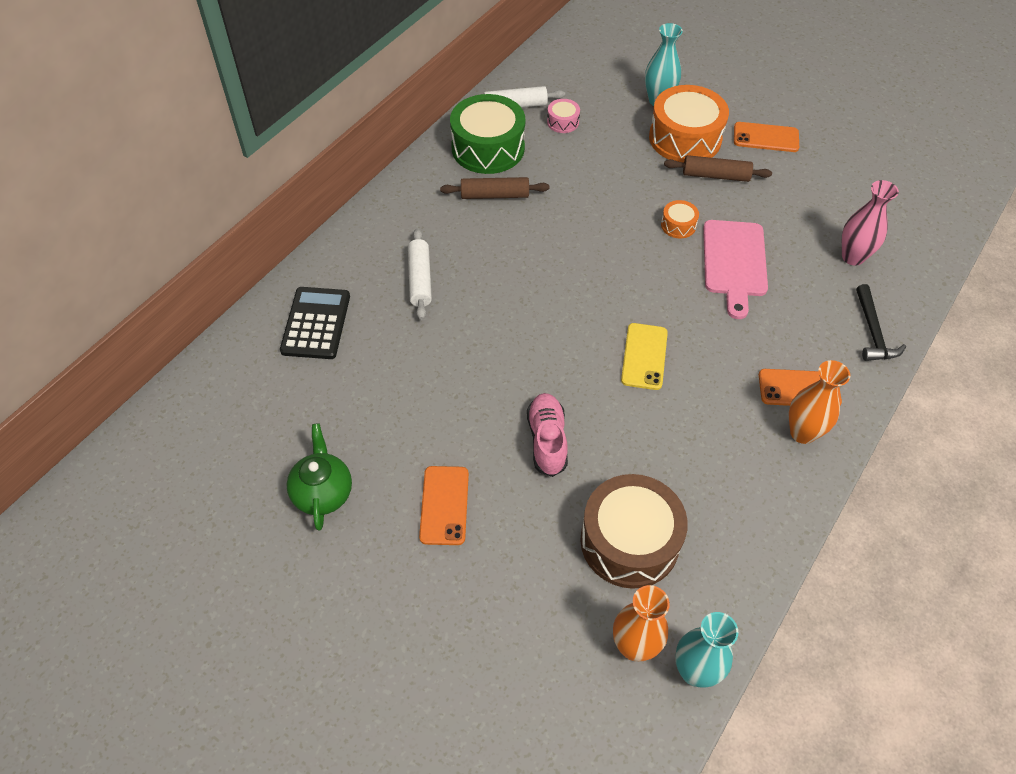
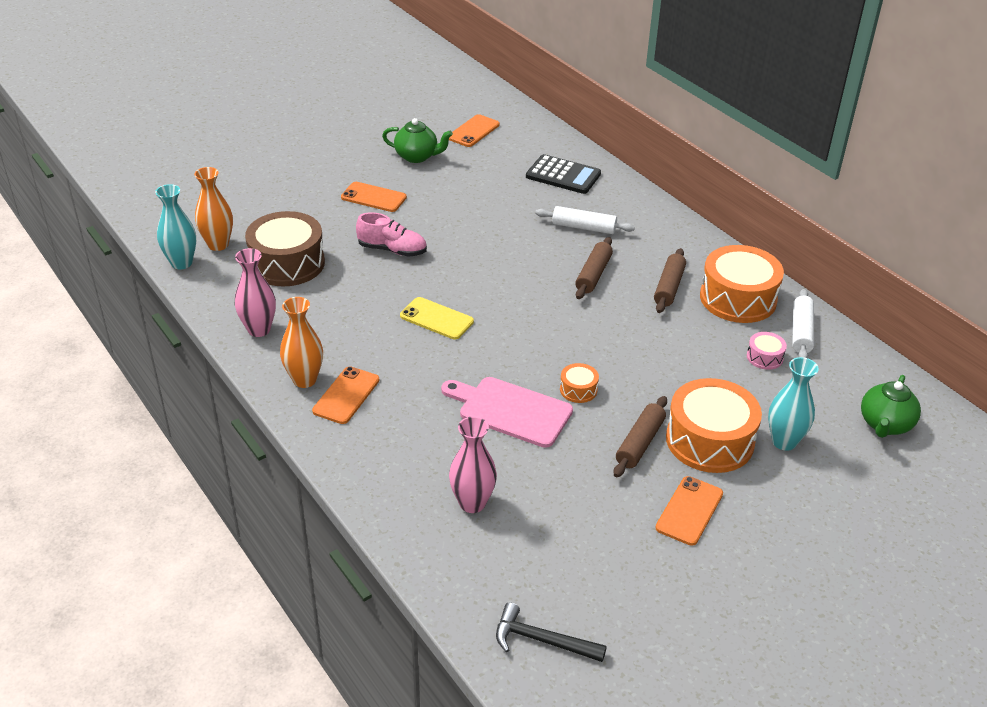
camera: 110 degrees right, 15 degrees down
(232, 449) = (473, 131): none -> orange phone
(488, 148) = (738, 298): green drum -> orange drum
(503, 252) = (593, 275): none -> brown rolling pin
(605, 54) = (885, 425): none -> green teapot
(759, 512) = (259, 329): none -> pink vase
(872, 332) = (372, 472): black hammer -> black hammer (542, 640)

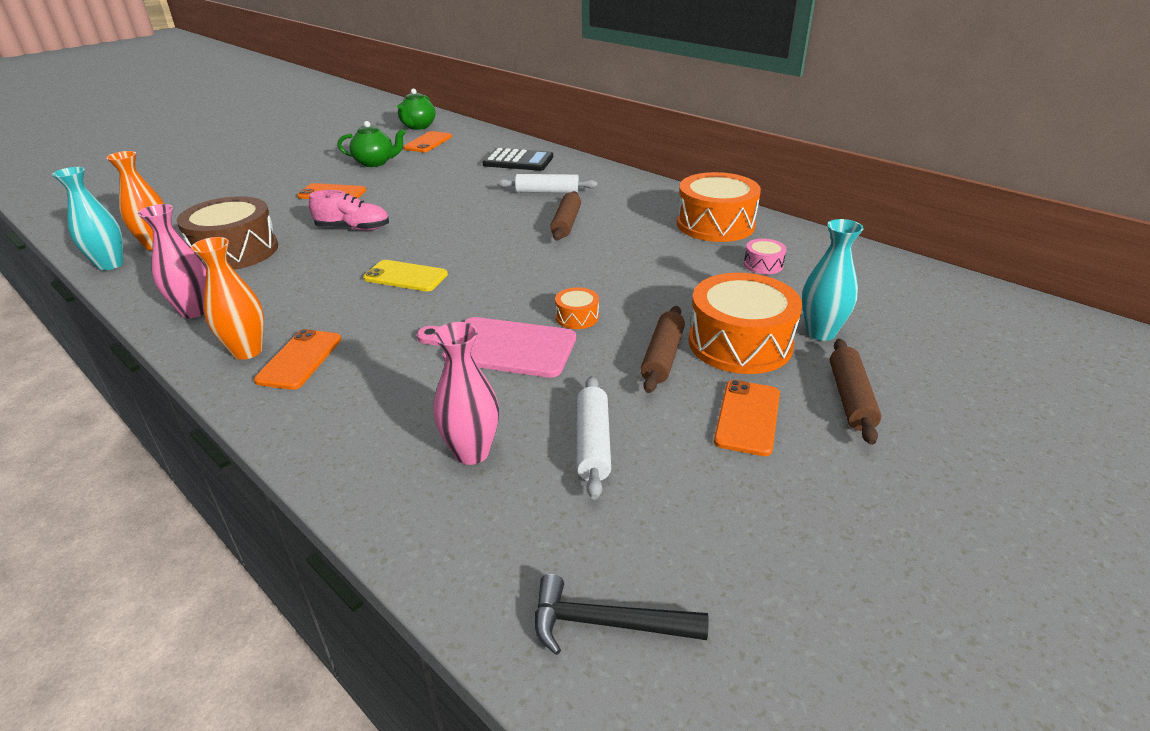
camera: 10 degrees left, 5 degrees down
(668, 287) = (644, 224): brown rolling pin -> brown rolling pin (850, 398)
(801, 331) = (788, 241): white rolling pin -> white rolling pin (592, 443)
(885, 425) = (915, 303): green teapot -> green teapot (418, 127)

